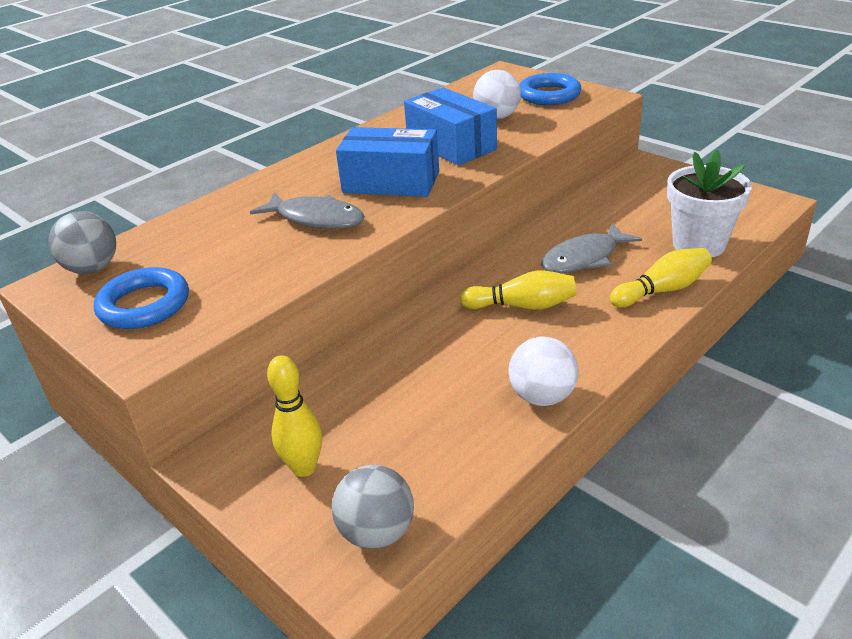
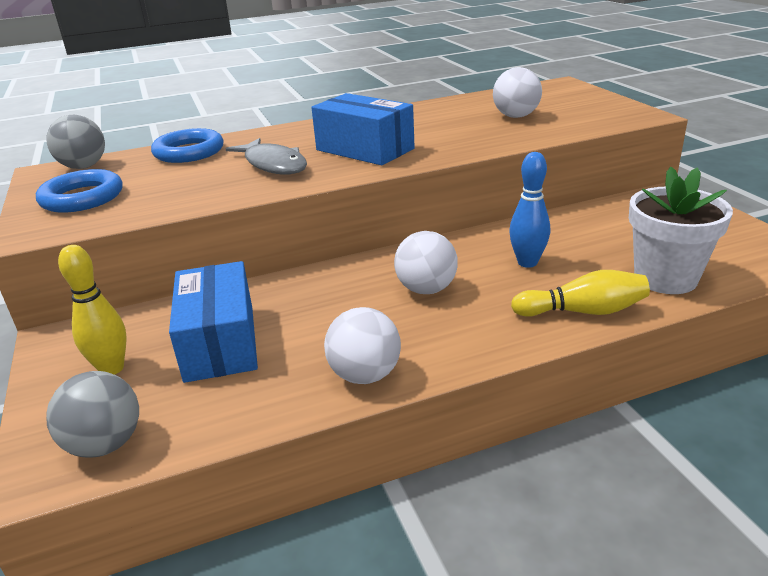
camera: 25 degrees right, 5 degrees down
(451, 145) = (449, 131): blue box -> blue box (220, 342)
(522, 306) = (426, 289): yellow bowling pin -> white ball
(549, 95) = (586, 106): blue ring -> blue ring (189, 152)
(584, 258) = (527, 262): grey fish -> blue bowling pin

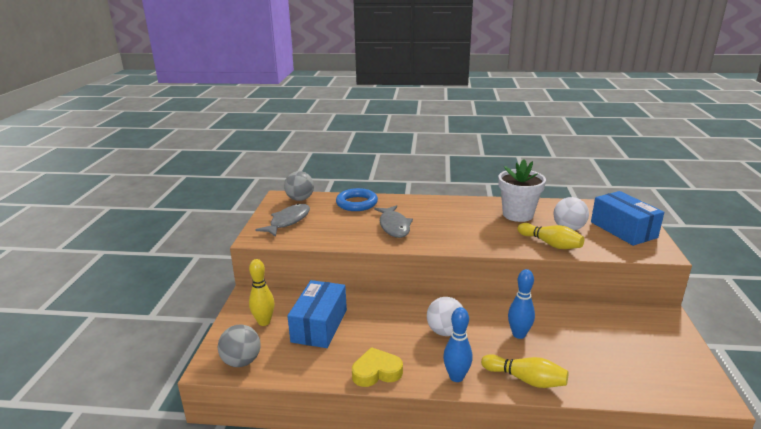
camera: 25 degrees right, 5 degrees down
(82, 198) = (288, 221): blue ring -> grey fish
(364, 149) = (452, 229): blue box -> blue box (623, 230)
(365, 375) = (376, 372): white ball -> yellow heart
(489, 340) = (456, 377): none -> blue bowling pin
(511, 135) = (550, 244): none -> yellow bowling pin
(665, 278) = (599, 377): white flower pot -> white flower pot (518, 215)

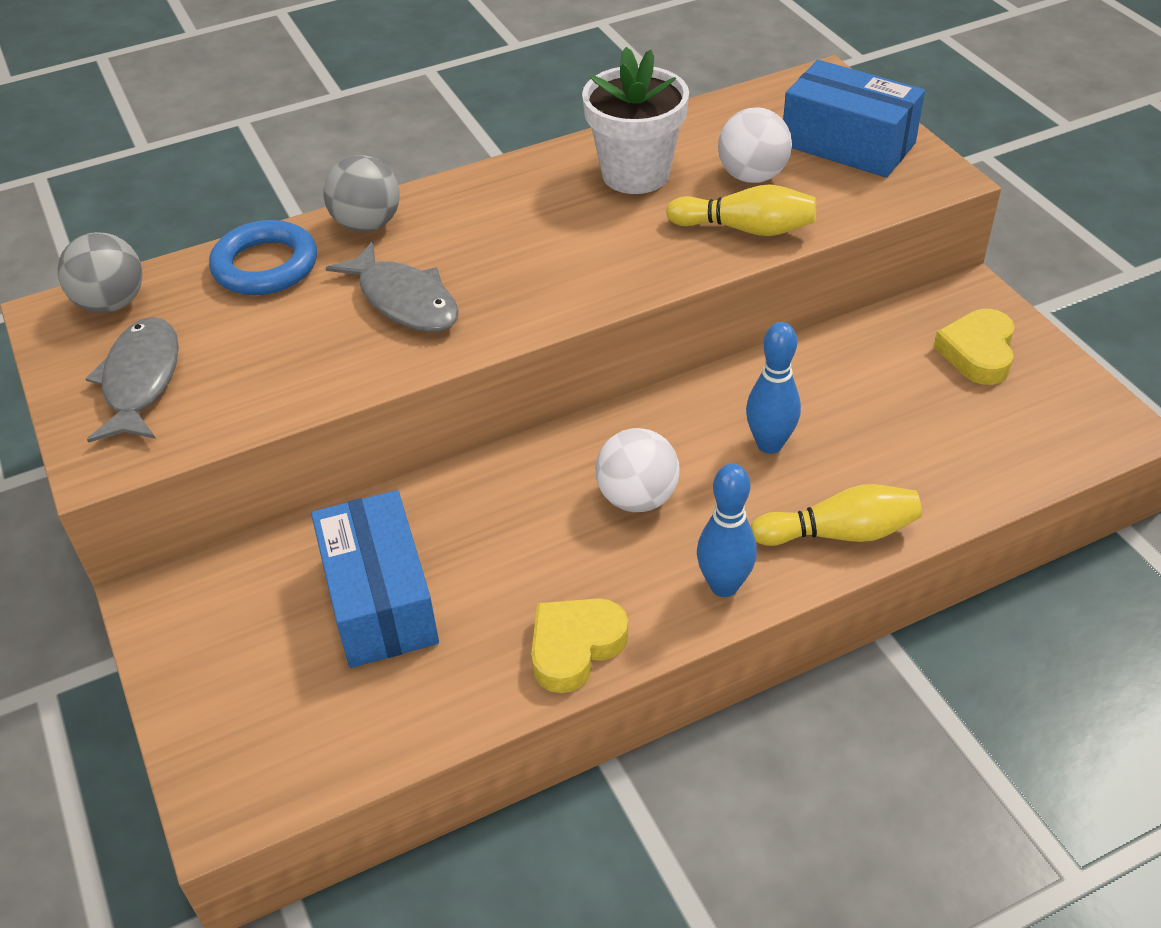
camera: 30 degrees left, 20 degrees up
(241, 361) = (282, 763): grey ball -> grey ball (367, 224)
(264, 322) = (249, 648): yellow bowling pin -> none
(651, 337) = (978, 352): none -> yellow heart

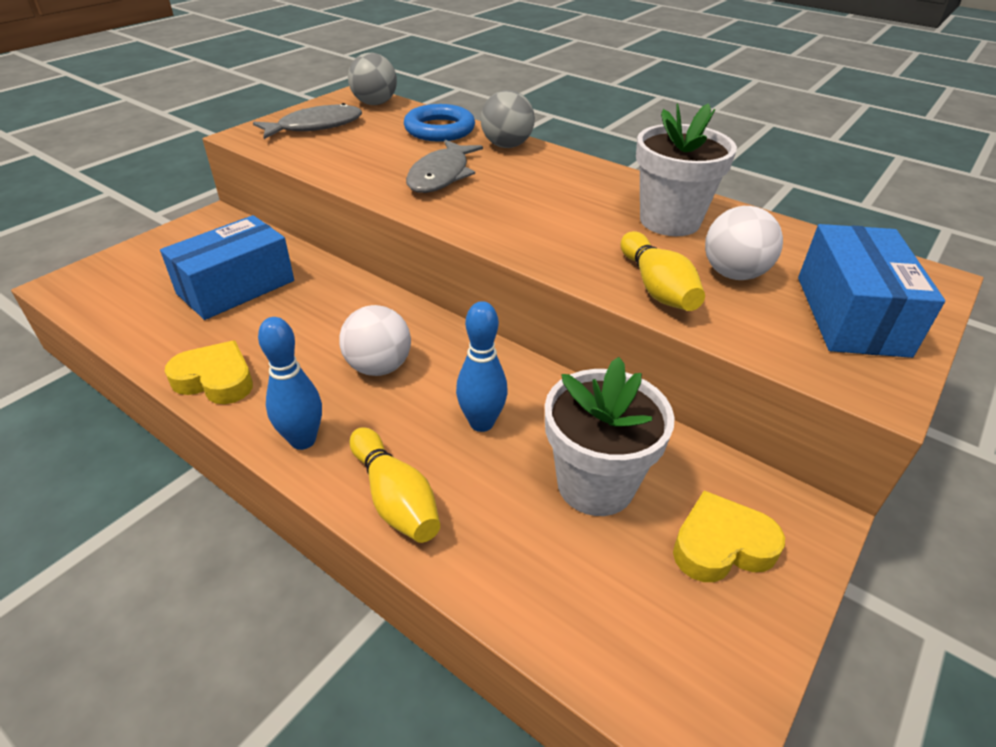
camera: 60 degrees right, 5 degrees down
(884, 397) = (595, 484): none -> white flower pot

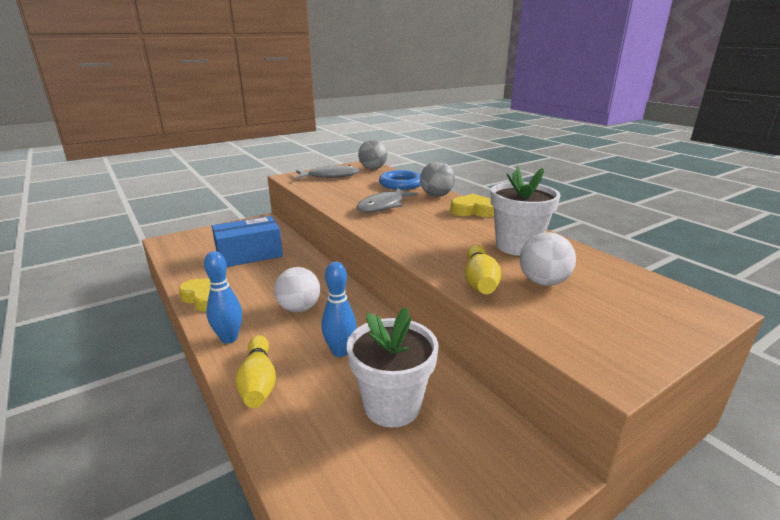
camera: 20 degrees right, 15 degrees down
(721, 545) = (461, 469): yellow heart -> yellow heart (473, 211)
(850, 315) = (621, 321): blue box -> none

